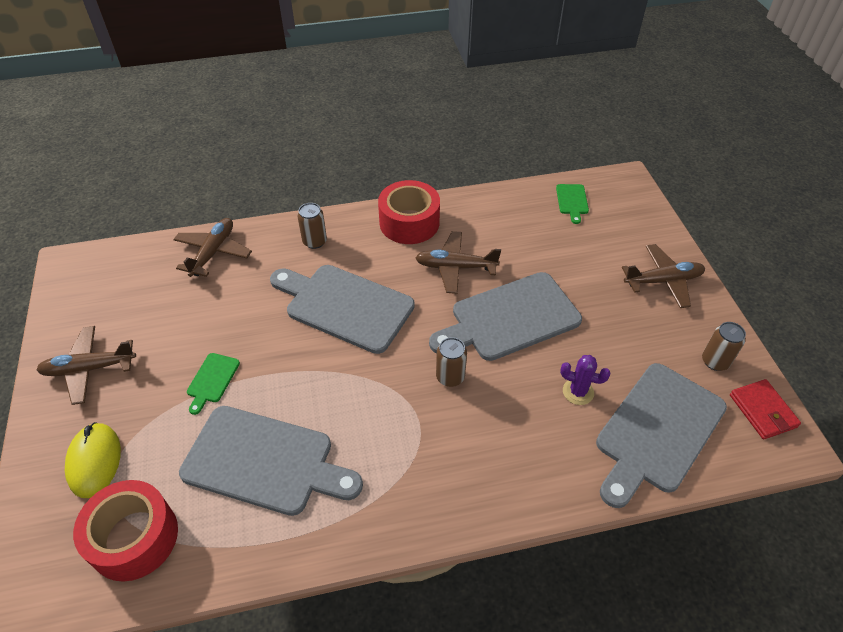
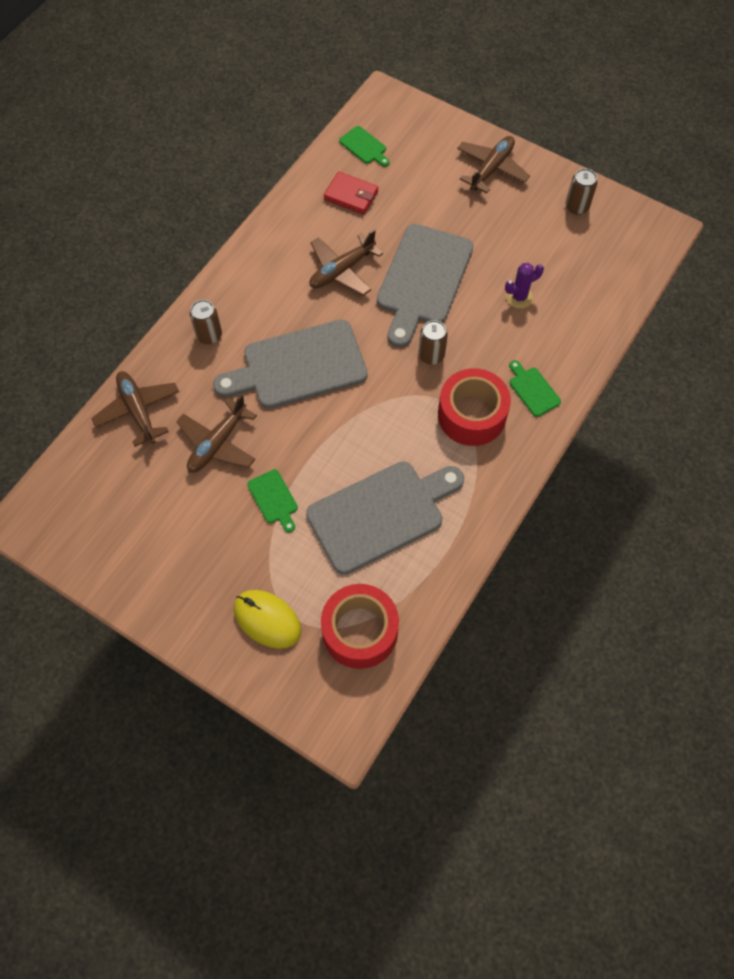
camera: 45 degrees left, 15 degrees up
(89, 369) = (170, 573): brown plane -> brown plane (217, 443)
(409, 222) = (264, 260): red tape -> red tape (471, 415)
(504, 476) = (533, 390): none -> green cutting board
(657, 430) = (588, 284): grey cutting board -> none
(762, 411) = (632, 220): red wallet -> red wallet (351, 195)

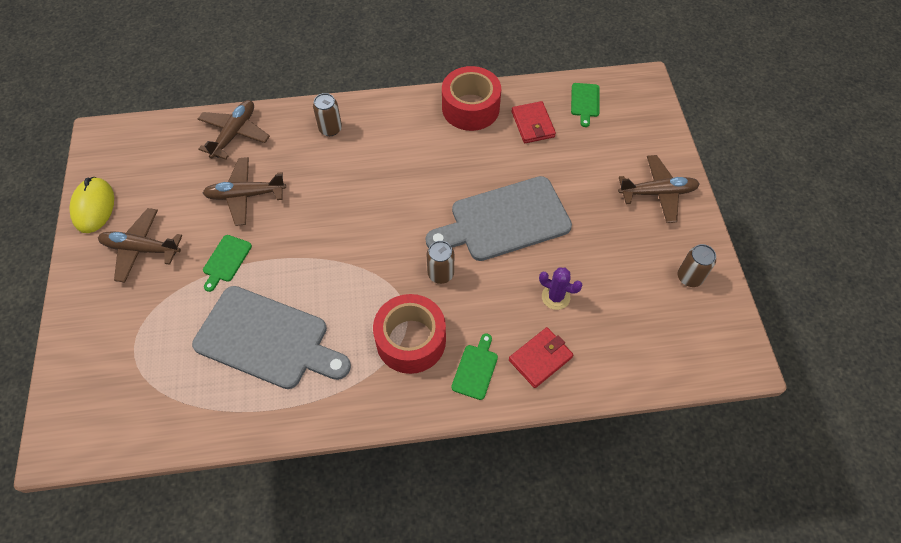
camera: 50 degrees right, 5 degrees down
(267, 619) = (121, 327): yellow mouse -> yellow mouse (94, 207)
(299, 366) = (352, 197): grey cutting board -> none
(342, 270) = (461, 165): brown plane -> brown plane (141, 249)
(360, 631) = (152, 397): red tape -> red tape (470, 108)
(560, 343) = (540, 358): none -> red wallet

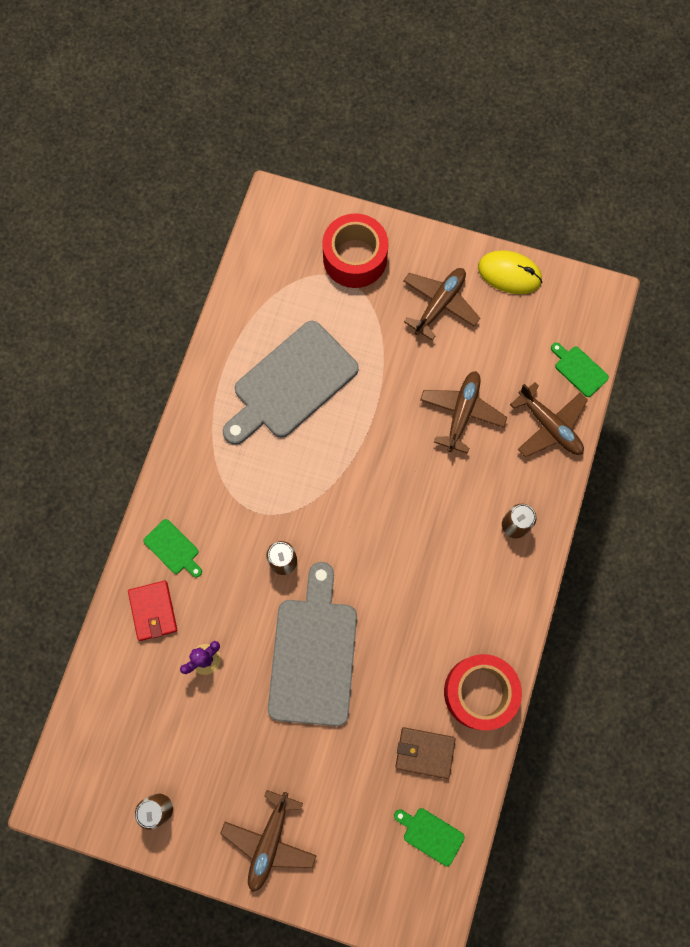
camera: 115 degrees right, 15 degrees up
(226, 260) = (392, 373): green cutting board -> green cutting board (579, 369)
(411, 340) = (229, 504): red tape -> red tape (355, 258)
(533, 124) = (424, 752): red wallet -> brown wallet

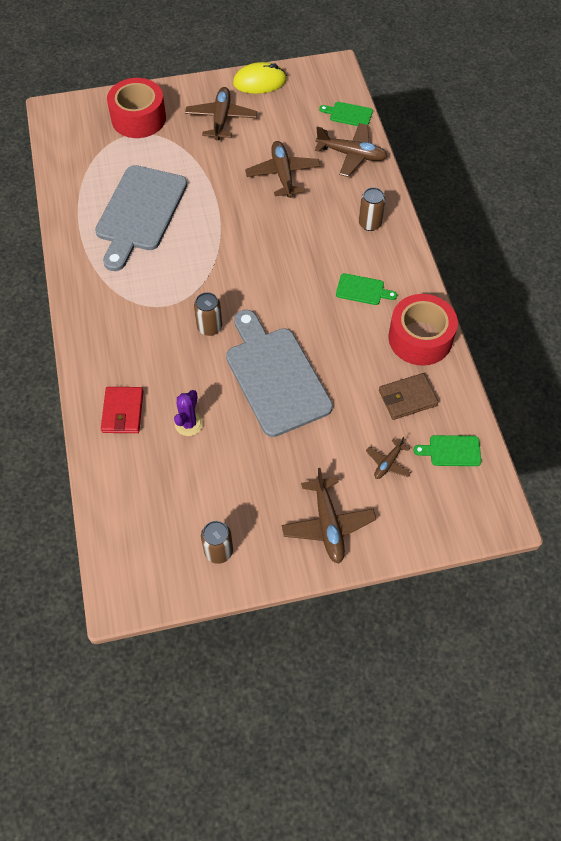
camera: 30 degrees left, 15 degrees down
(153, 611) = (123, 412): red wallet -> red wallet turned 45 degrees clockwise
(173, 548) = (112, 361): green cutting board -> green cutting board (362, 290)
(362, 811) = (388, 463): none -> brown plane

